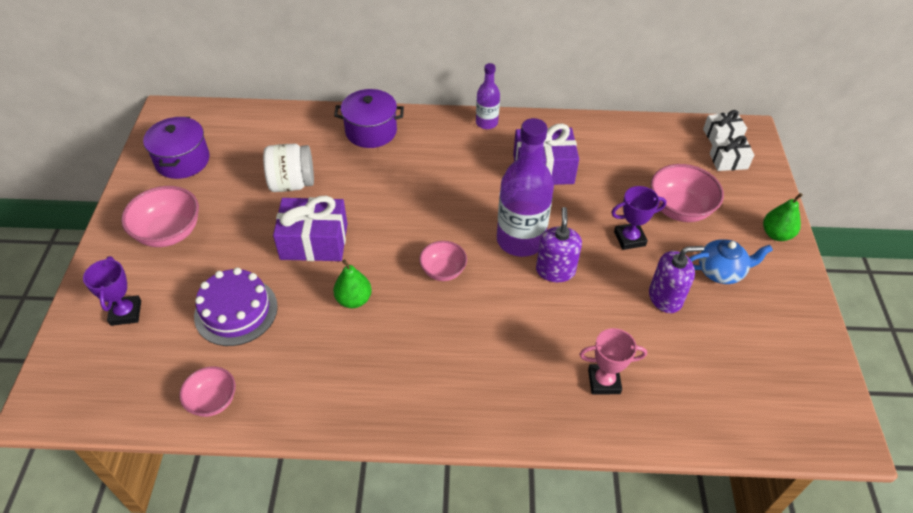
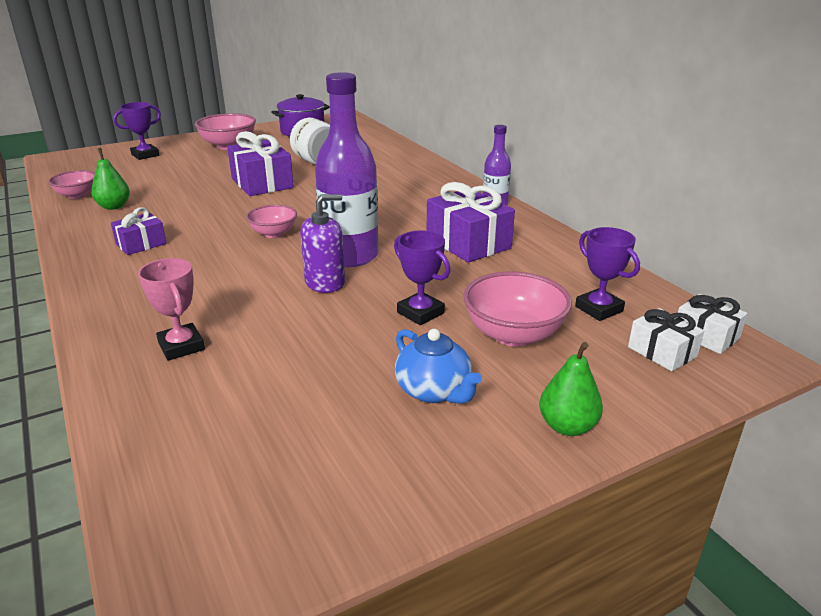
camera: 60 degrees right, 20 degrees down
(236, 311) = (168, 180): purple cake -> none
(354, 299) = (209, 210): green pear -> green pear (114, 206)
(371, 131) = (413, 169): purple pot -> none
(397, 369) = (141, 244): none -> purple gift
(665, 297) = (345, 358): purple soap dispenser -> none
(671, 158) = (599, 309): none -> purple trophy

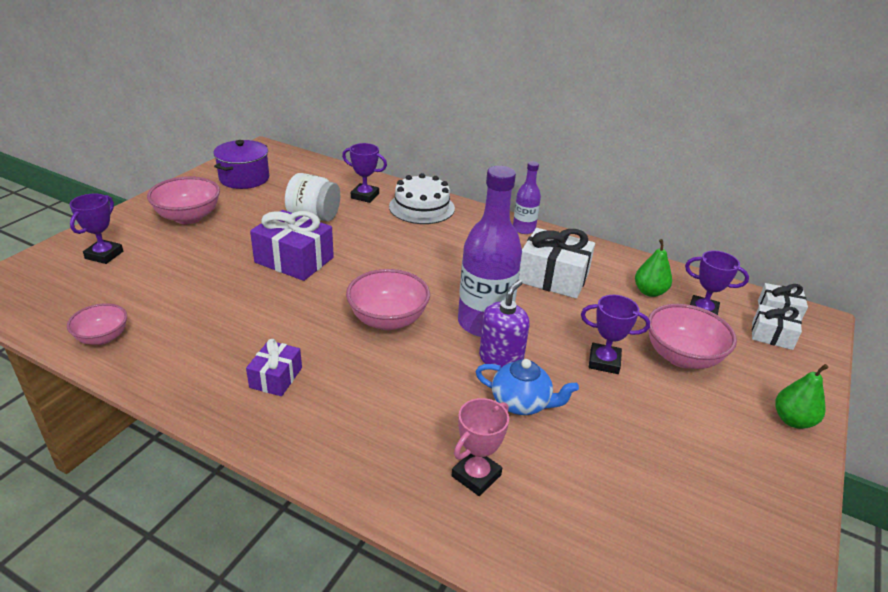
camera: 35 degrees left, 5 degrees up
(114, 206) = (173, 339): green pear -> green pear (649, 292)
(181, 346) = (476, 475): pink trophy -> pink trophy turned 75 degrees counterclockwise
(273, 233) = (388, 320): pink bowl -> pink bowl, size x1.61
(380, 157) = (365, 196): none -> purple trophy
(419, 172) = (421, 207): none -> white cake
(434, 391) = (695, 429): blue teapot -> blue teapot (521, 403)
(468, 243) = (553, 277): purple gift -> white gift

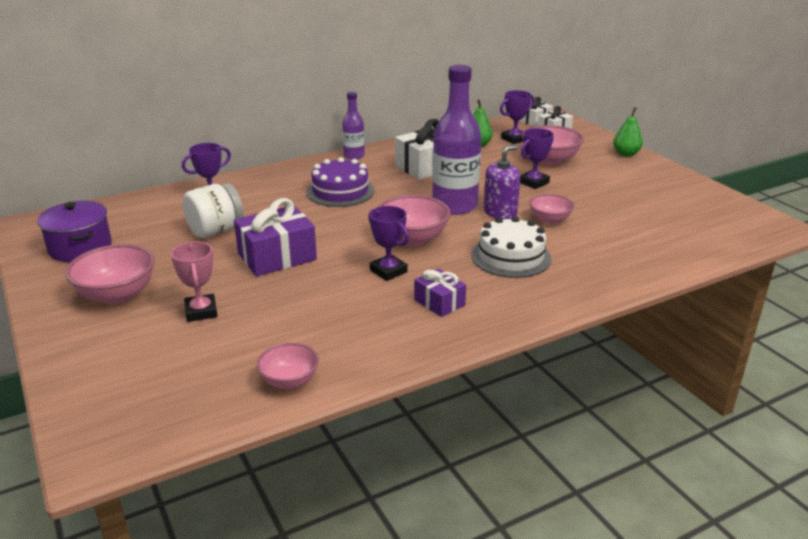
camera: 55 degrees left, 5 degrees down
(104, 255) = (126, 359): purple trophy -> purple trophy (388, 271)
(421, 207) = (267, 182): white cake -> white cake (511, 257)
(443, 247) = (340, 191): none -> purple cake
(476, 475) = (604, 254): pink trophy -> pink trophy (201, 311)
(500, 359) = (500, 213): purple soap dispenser -> purple soap dispenser turned 75 degrees clockwise
(521, 403) = (549, 220): blue teapot -> pink bowl

